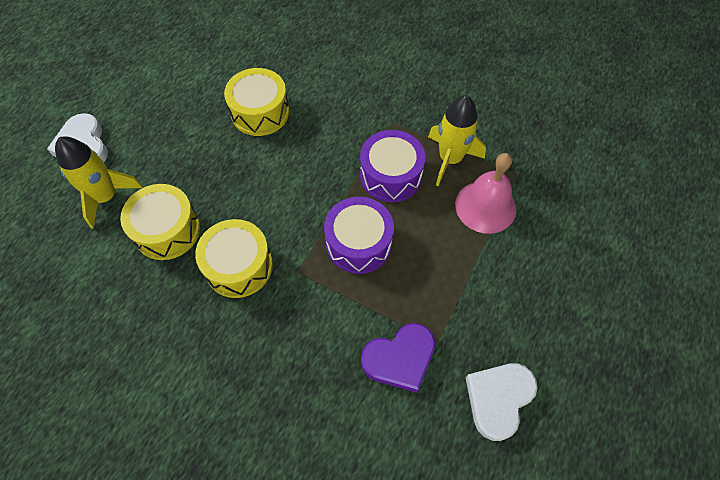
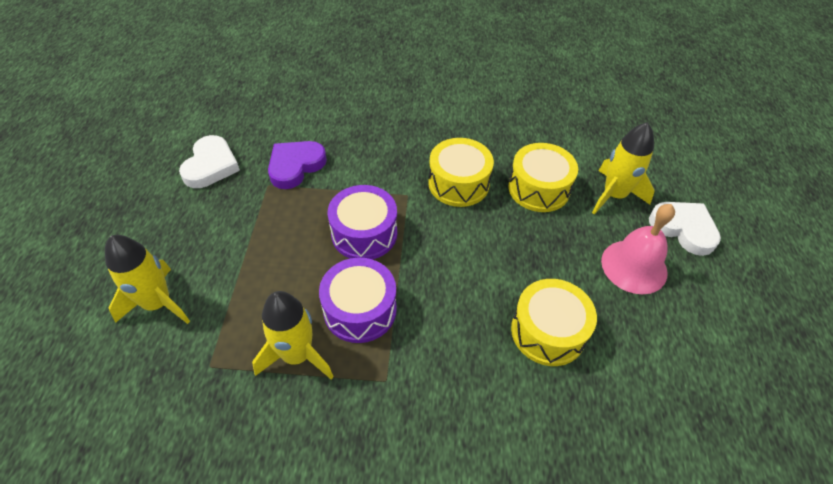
camera: 155 degrees right, 10 degrees down
(485, 206) = (244, 312): pink bell -> pink bell (634, 266)
(558, 240) = (158, 303): none -> yellow rocket

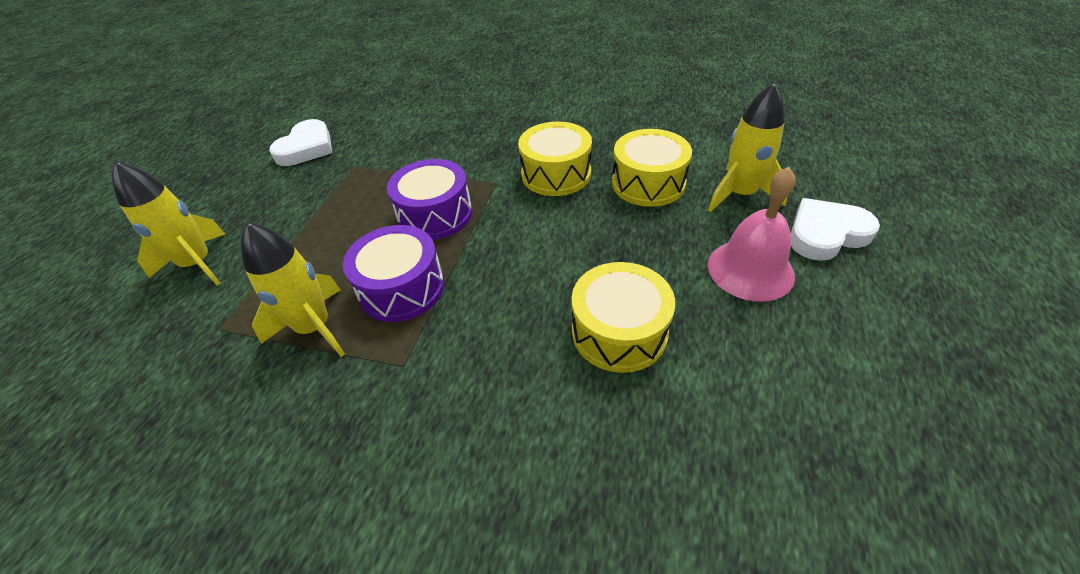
camera: 15 degrees right, 5 degrees down
(295, 166) = (388, 151): purple heart -> none
(683, 229) = (826, 234): white heart -> white heart turned 75 degrees counterclockwise

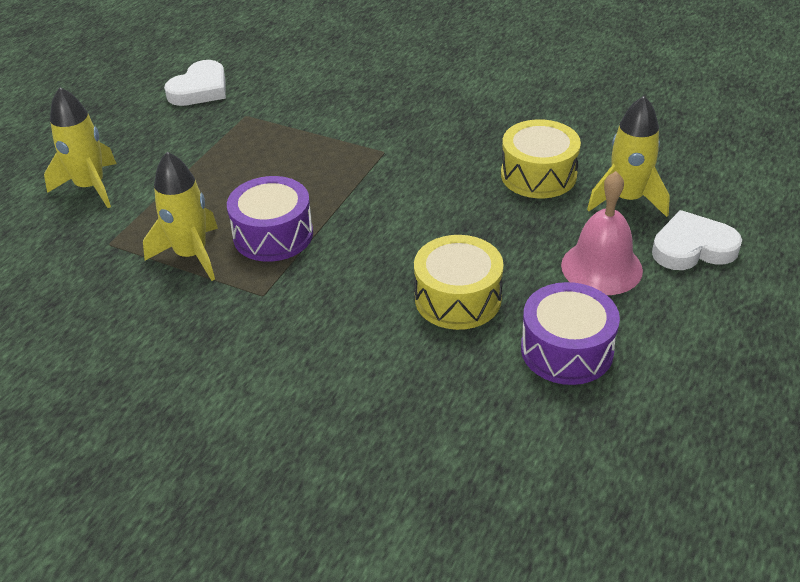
camera: 10 degrees right, 5 degrees down
(435, 214) = (317, 175): purple drum -> purple drum (567, 350)
(556, 174) = (448, 152): yellow drum -> none

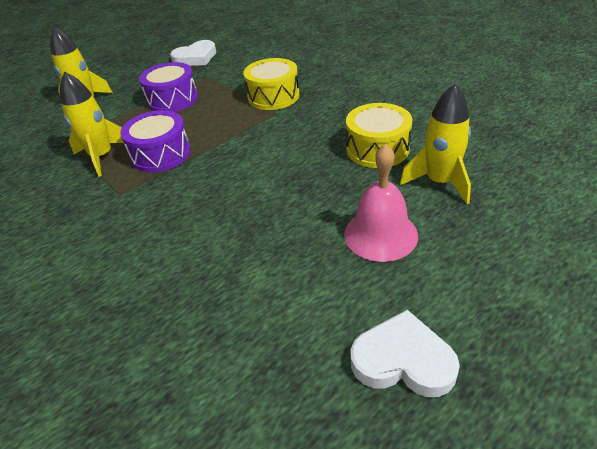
camera: 25 degrees right, 0 degrees up
(458, 298) = (247, 231): yellow drum -> yellow drum (273, 96)
(567, 350) = (301, 300): purple drum -> purple drum (173, 99)
(692, 248) = (475, 237): white heart -> white heart (403, 360)

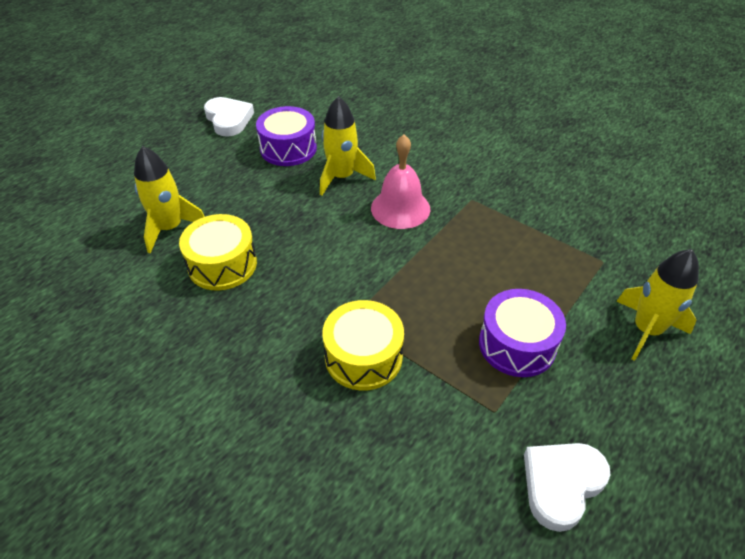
camera: 165 degrees right, 5 degrees up
(102, 157) = (530, 239): yellow rocket -> yellow rocket (342, 177)
(161, 154) = (463, 246): purple drum -> purple drum (288, 148)
(380, 234) = (231, 180): pink bell -> pink bell (400, 208)
(403, 360) = (228, 119): white heart -> white heart turned 120 degrees counterclockwise

